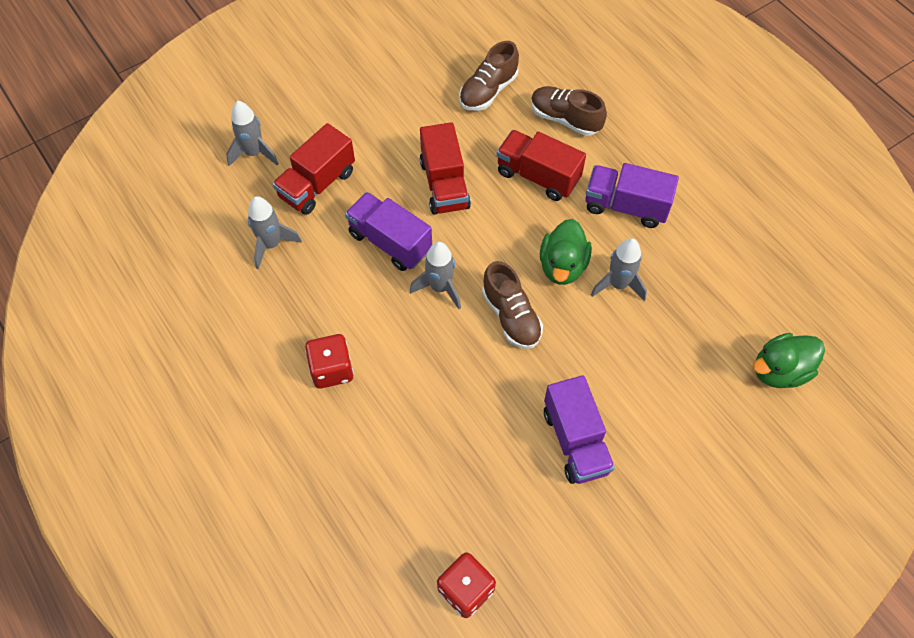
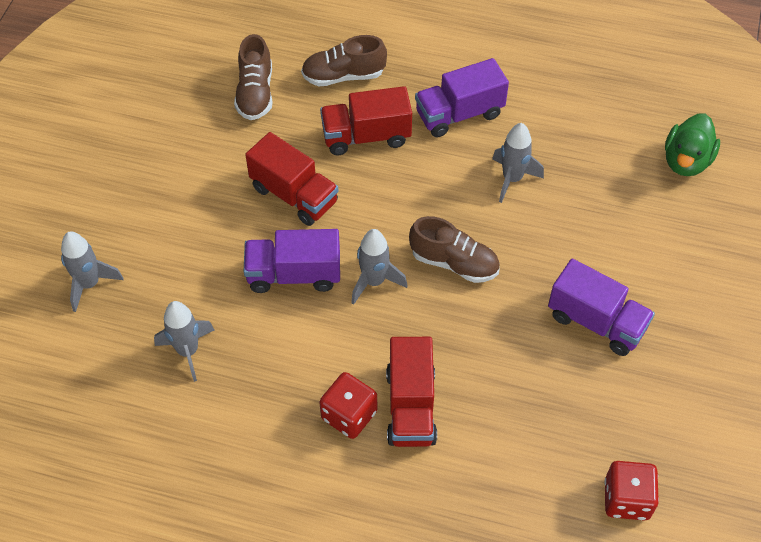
camera: 40 degrees left, 5 degrees down
(317, 184) = (178, 271): red truck -> red truck (411, 406)
(562, 266) = (455, 194): green duck -> none

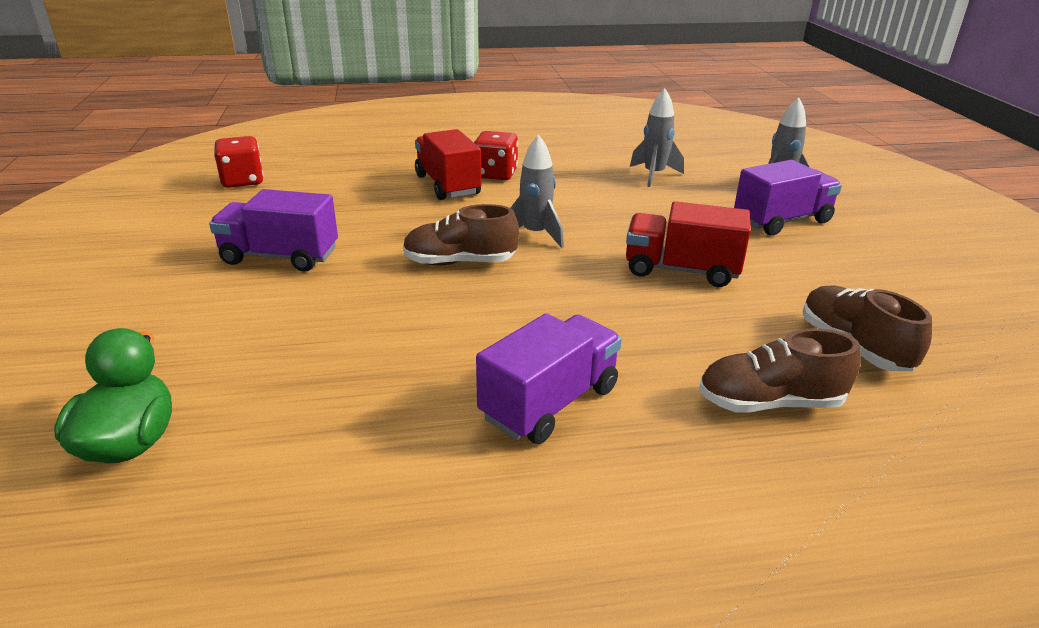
camera: 155 degrees right, 25 degrees down
(294, 274) = (616, 223): purple truck -> purple truck (782, 221)
(343, 76) = (769, 403): brown shoe -> brown shoe turned 150 degrees counterclockwise
(366, 136) = (658, 340): red truck -> none
(512, 179) = (425, 347): grey rocket -> none

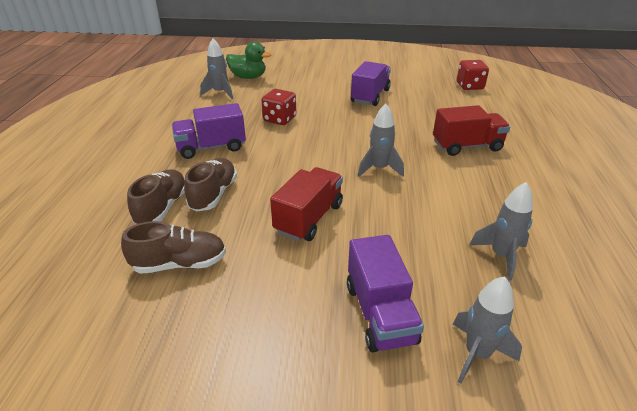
camera: 105 degrees right, 5 degrees up
(248, 471) = (220, 93): none -> grey rocket
(460, 262) = (349, 140): brown shoe -> brown shoe (213, 194)
(495, 174) = (492, 168): red dice -> red dice (280, 119)
(549, 403) = (211, 147): purple truck -> purple truck turned 105 degrees clockwise

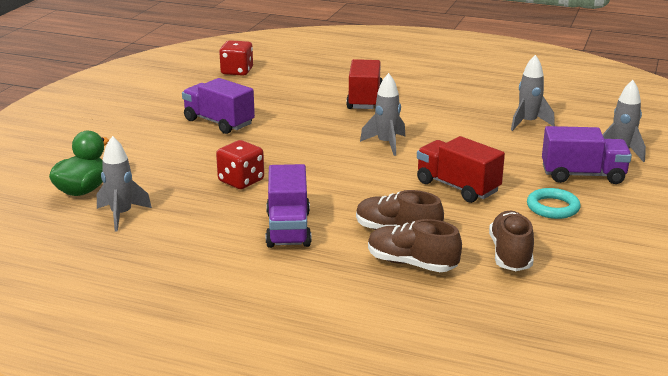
camera: 75 degrees left, 10 degrees down
(286, 289) = (552, 207): none -> turquoise ring

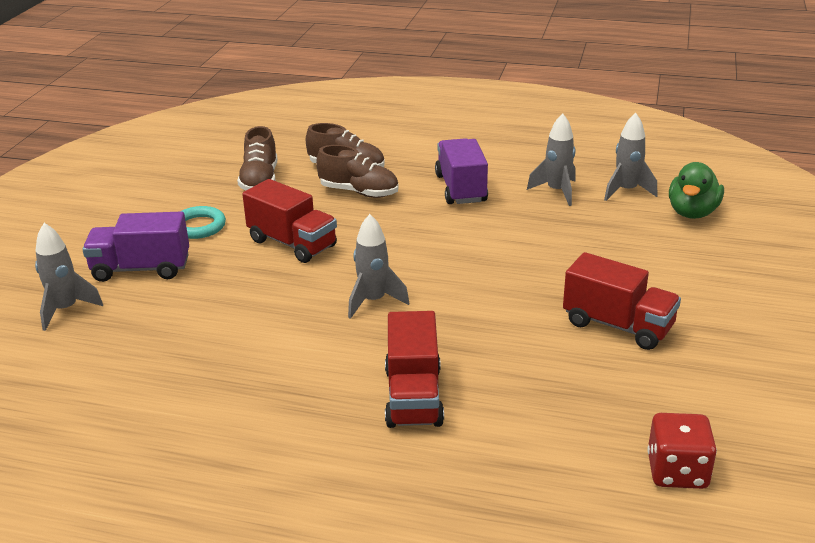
camera: 175 degrees right, 5 degrees up
(219, 122) = (618, 325): purple truck -> red truck
(241, 181) = (533, 235): red dice -> none
(528, 123) = (163, 358): grey rocket -> grey rocket (557, 191)

